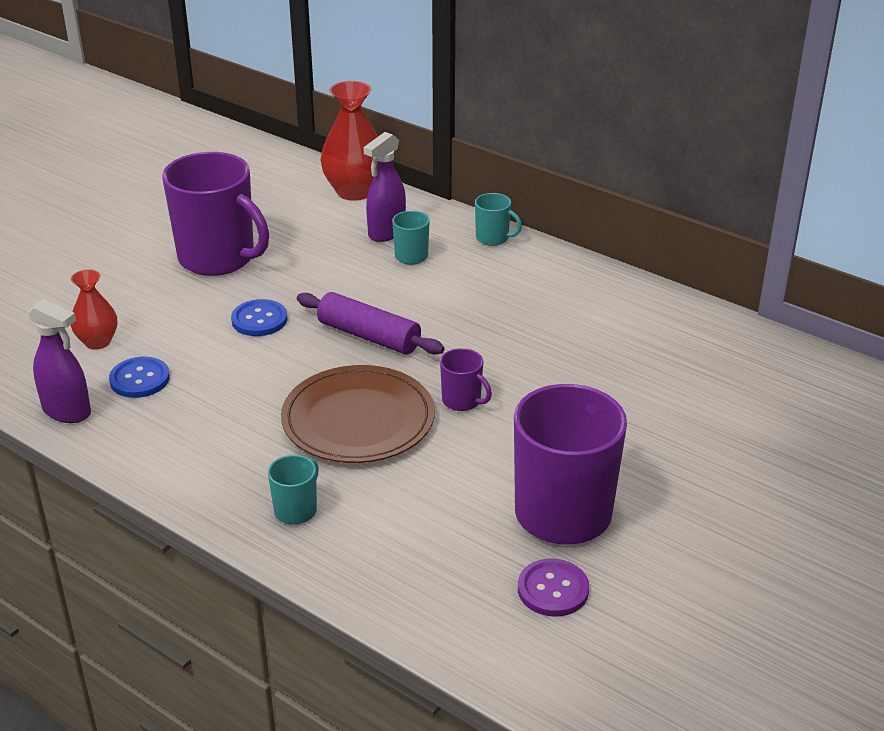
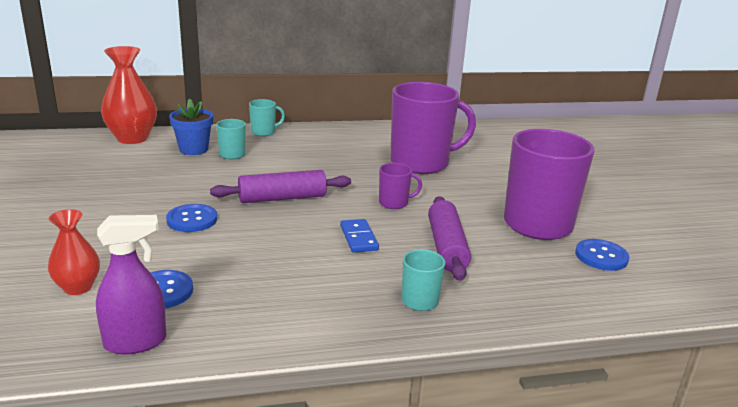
camera: 50 degrees left, 10 degrees down
(218, 258) = (93, 201): purple mug -> purple mug (421, 163)
(358, 420) = (359, 238): brown plate -> blue domino
(386, 232) = (193, 149): purple spray bottle -> blue flower pot
(417, 478) = (446, 247): none -> purple rolling pin
(553, 589) = (601, 256): purple button -> blue button

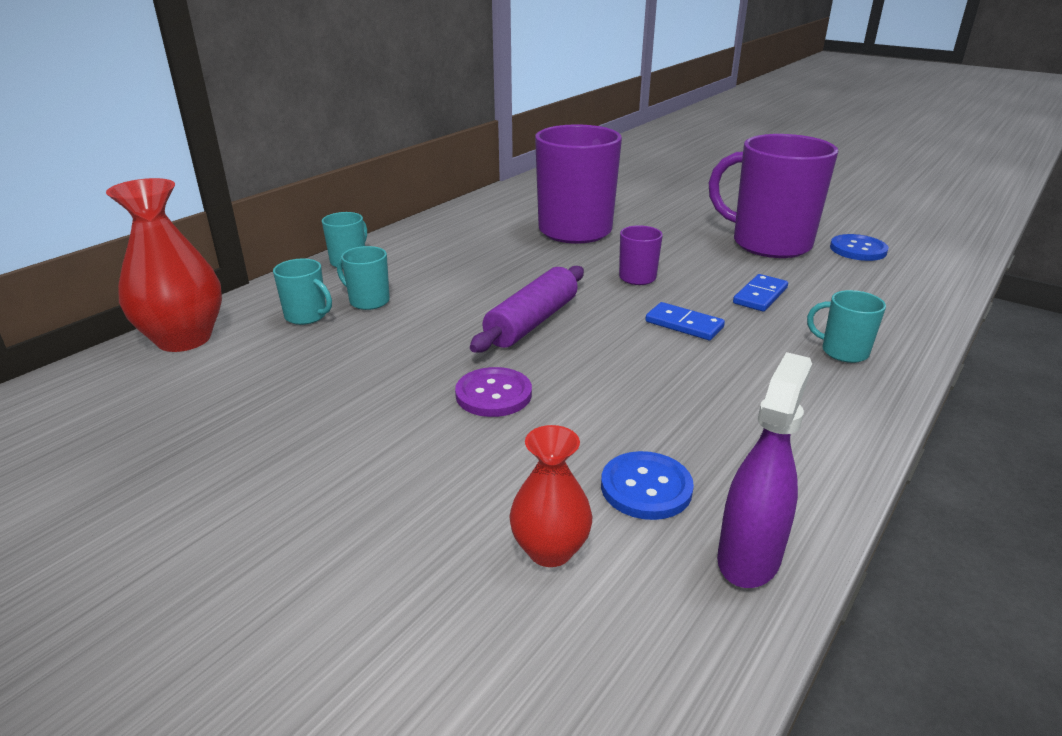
camera: 40 degrees left, 5 degrees up
(192, 220) = (493, 394): blue button -> purple button
(193, 149) = (307, 316): blue flower pot -> turquoise mug
(446, 247) = (760, 296): purple rolling pin -> blue domino

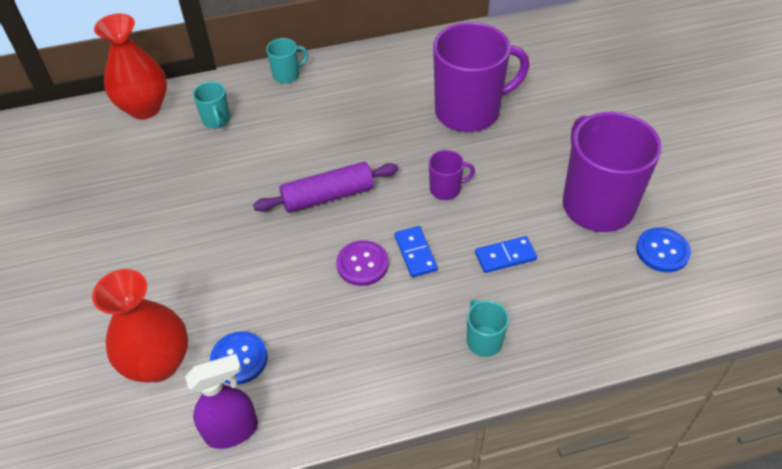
camera: 40 degrees right, 20 degrees up
(368, 301) = (260, 123): turquoise mug -> none
(493, 394) = (242, 245): purple button -> purple button (362, 264)
(550, 550) = (158, 363): red vase -> red vase, size x1.68

